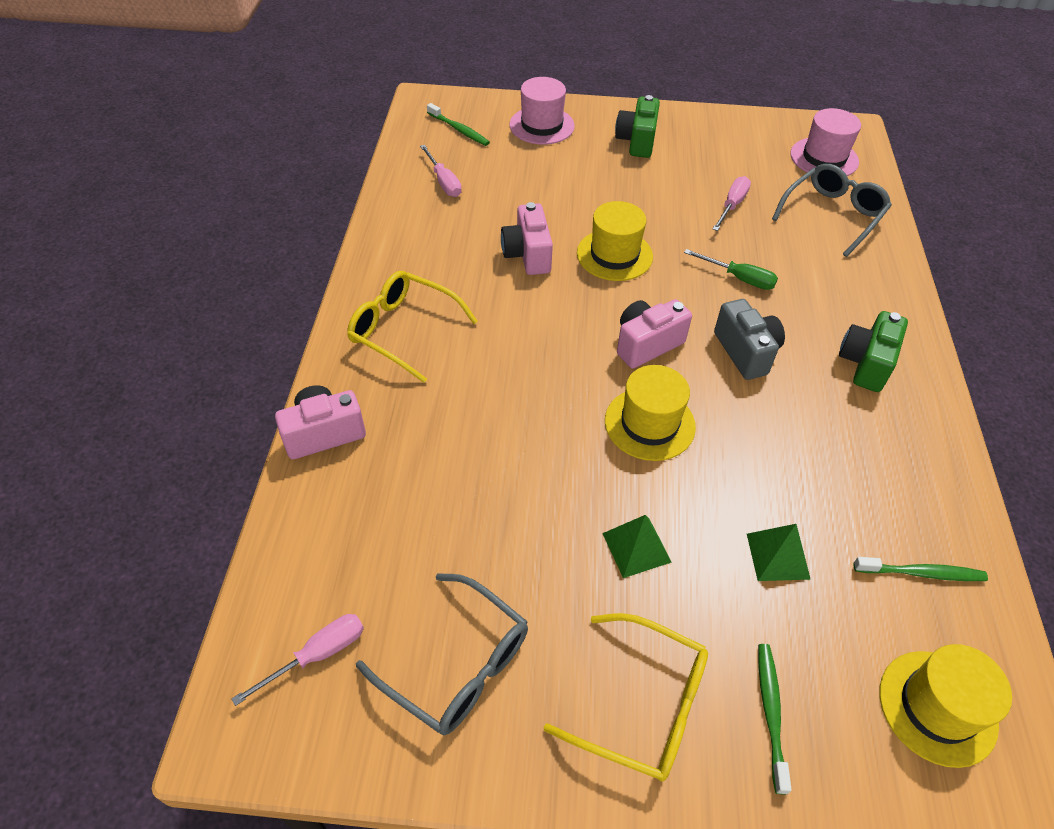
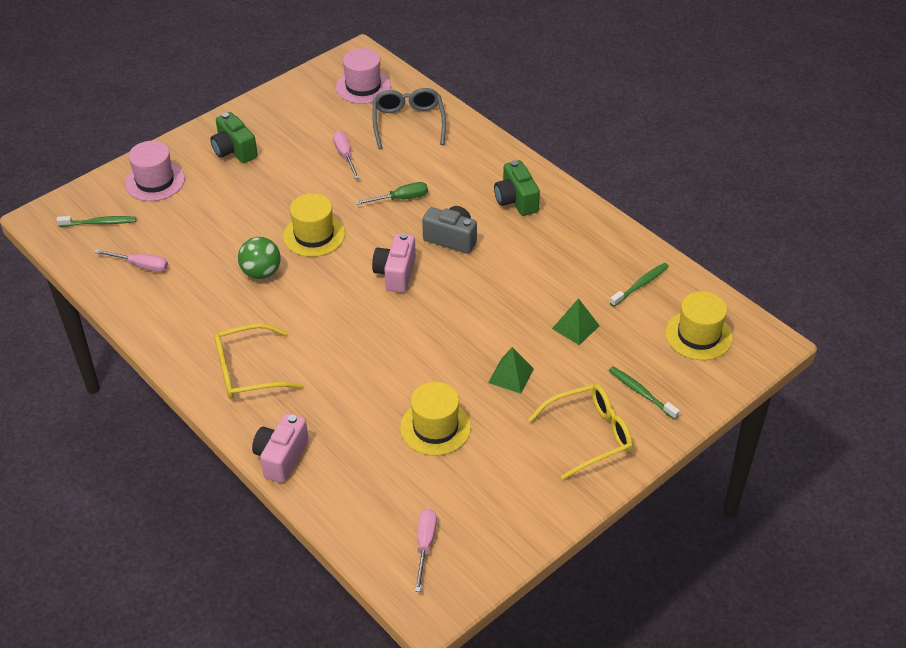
camera: 45 degrees left, 5 degrees down
(457, 664) = (493, 491): grey glasses -> none
(527, 254) = (261, 272): pink camera -> green ball
(649, 423) = (447, 313): yellow hat -> yellow hat (435, 427)

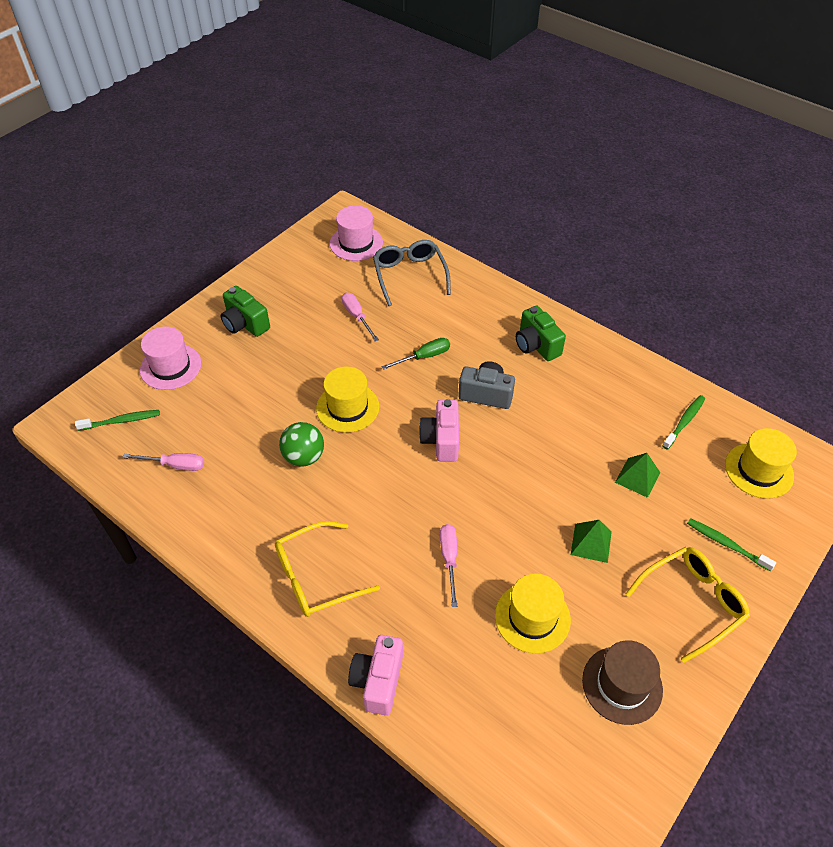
camera: 10 degrees left, 5 degrees up
(425, 545) = (564, 771): pink screwdriver -> pink screwdriver (449, 559)
(500, 489) = (622, 685): none -> brown hat

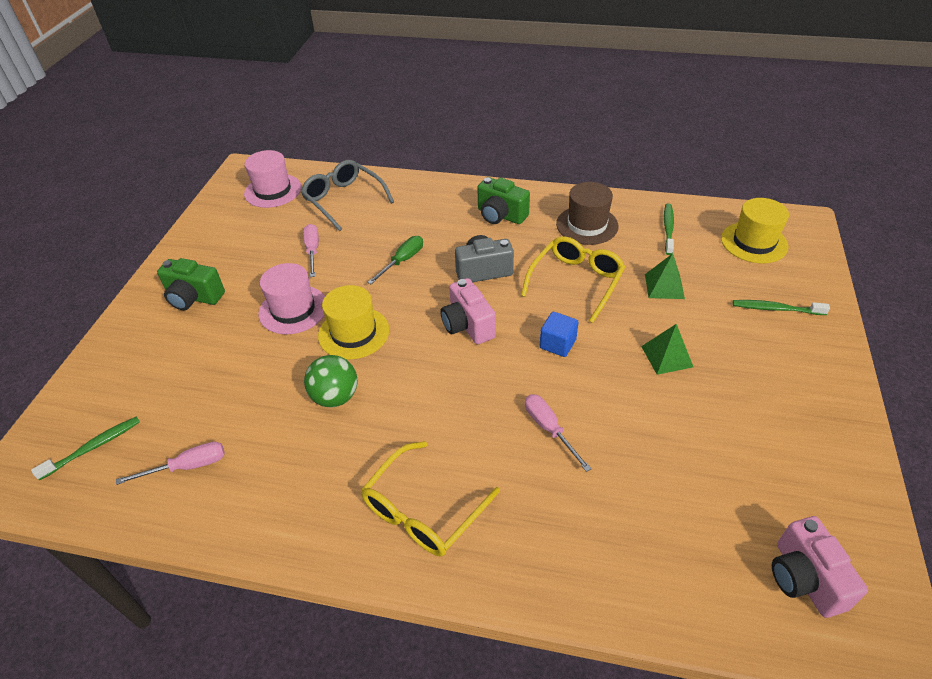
camera: 25 degrees left, 5 degrees down
(170, 367) = (127, 369): pink hat -> pink hat (293, 309)
(357, 316) = (312, 250): pink screwdriver -> pink screwdriver turned 45 degrees clockwise
(378, 681) = (560, 586): pink camera -> pink camera (804, 578)
(505, 490) = (557, 344): none -> blue cube
(532, 617) = (664, 446): yellow hat -> none
(622, 685) = (788, 468): brown hat -> brown hat (587, 225)
(692, 602) = (787, 368): yellow glasses -> yellow glasses (576, 282)

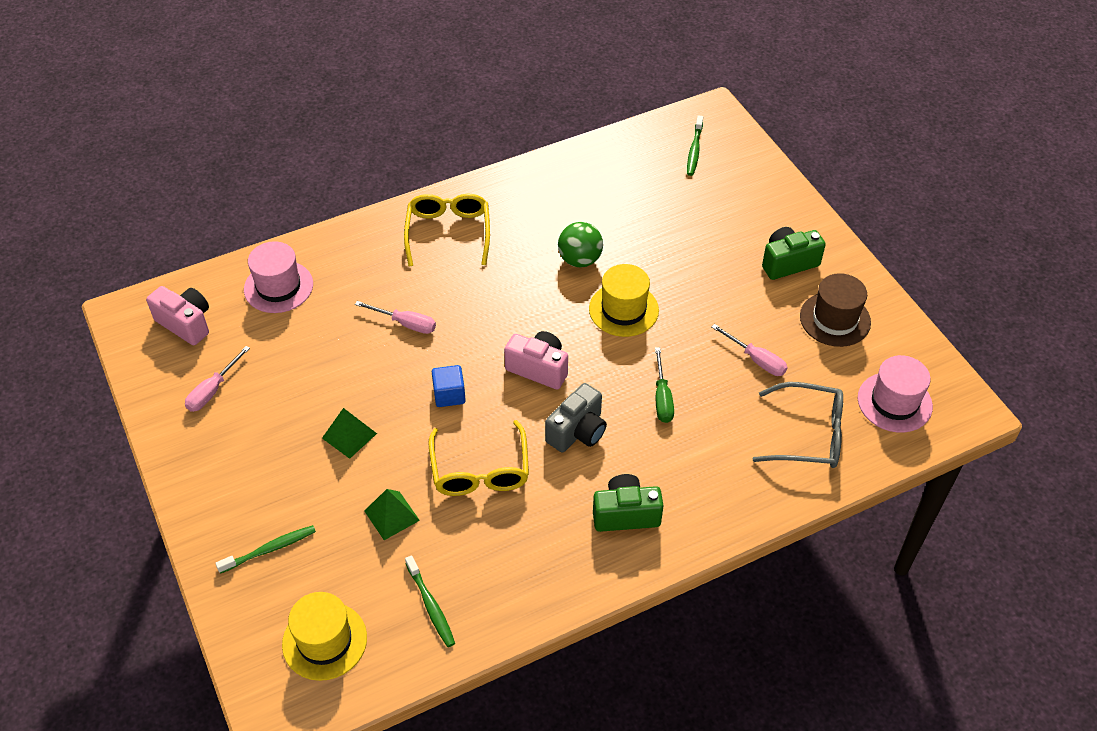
camera: 140 degrees right, 5 degrees up
(188, 466) = (621, 174): pink screwdriver -> pink screwdriver (213, 390)
(293, 309) = (696, 299): pink hat -> pink hat (278, 287)
(587, 225) = (523, 556): brown hat -> brown hat (835, 319)

